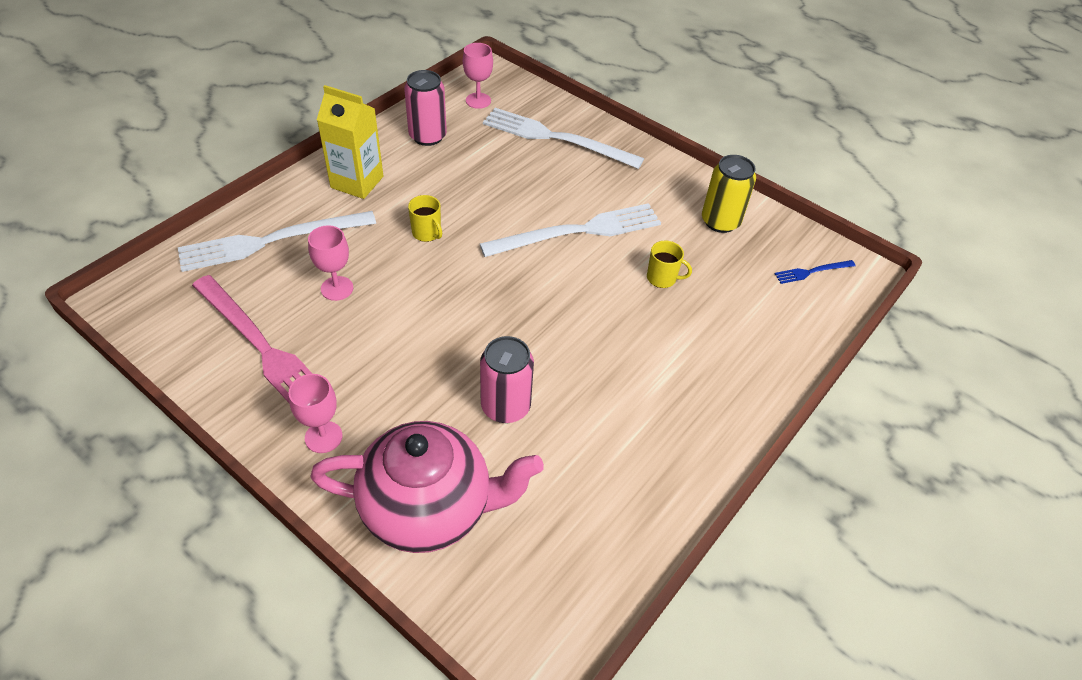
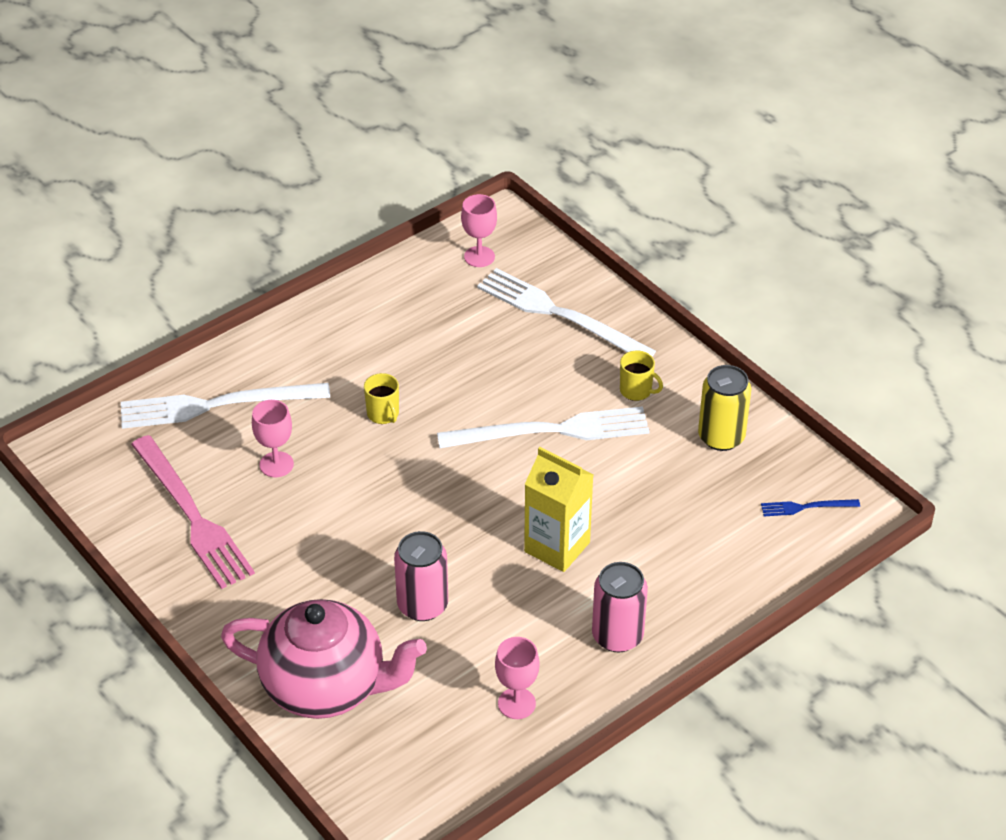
camera: 15 degrees right, 5 degrees down
(323, 437) = (239, 609): pink goblet -> pink goblet (516, 703)
(357, 182) = (319, 346): yellow carton -> yellow carton (557, 547)
(427, 136) = (409, 298): pink can -> pink can (617, 636)
(662, 278) = (630, 494): yellow mug -> yellow mug (636, 390)

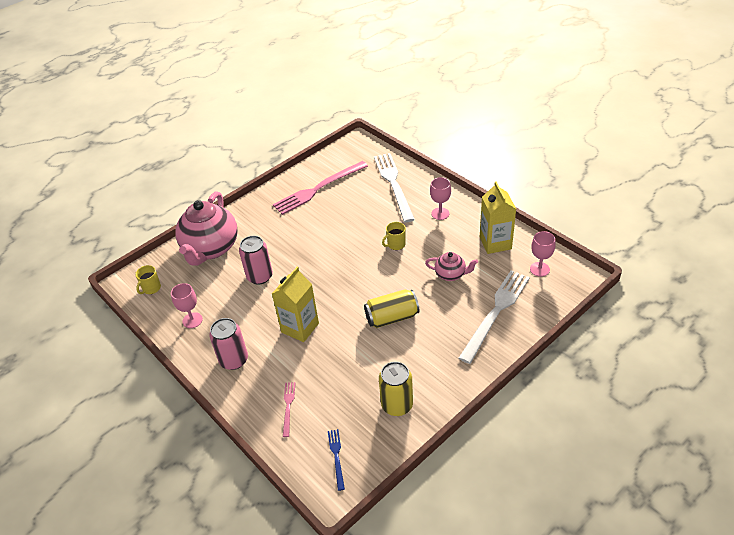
camera: 90 degrees right, 0 degrees up
(276, 464) = (354, 211): pink goblet -> pink goblet (440, 213)
(409, 295) = (495, 243): none -> yellow carton
(470, 354) = (450, 274): none -> pink teapot
(551, 431) = (392, 317): white fork -> yellow can
(636, 390) = (433, 356): yellow mug -> yellow mug (151, 288)
(717, 562) = (288, 406): none -> pink fork

